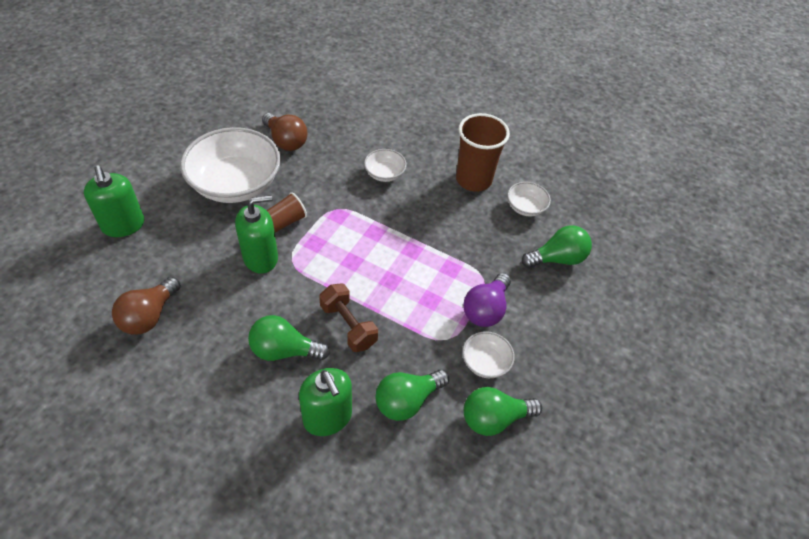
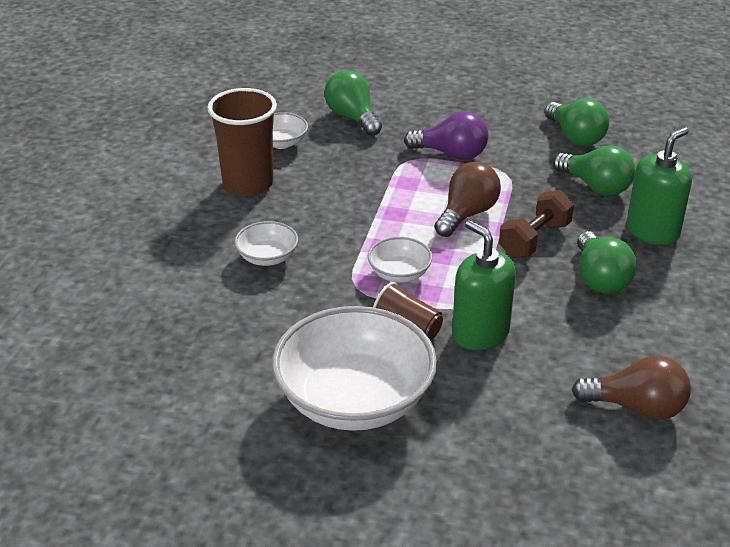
camera: 100 degrees left, 15 degrees down
(123, 225) = (505, 502): green soap dispenser -> none
(286, 141) = (232, 371): brown light bulb -> brown light bulb (467, 214)
(485, 362) = (517, 148): white bowl -> white bowl (399, 273)

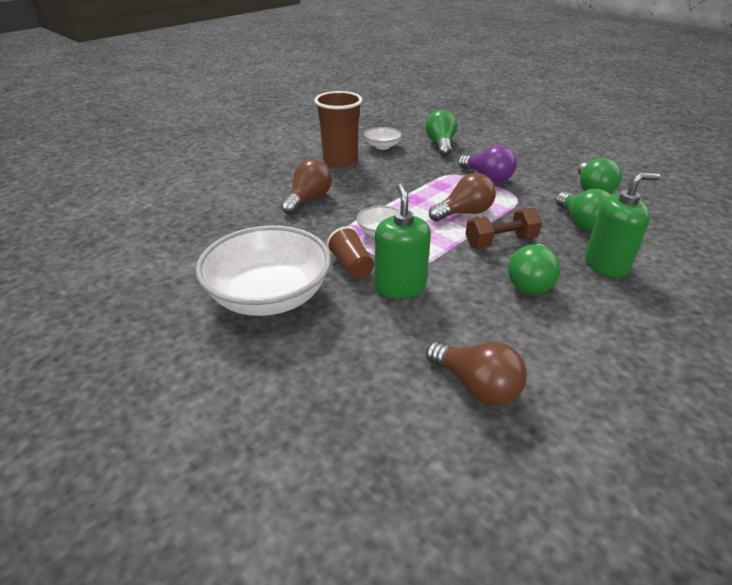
camera: 30 degrees right, 0 degrees up
(267, 257) = (308, 199): white bowl -> brown light bulb

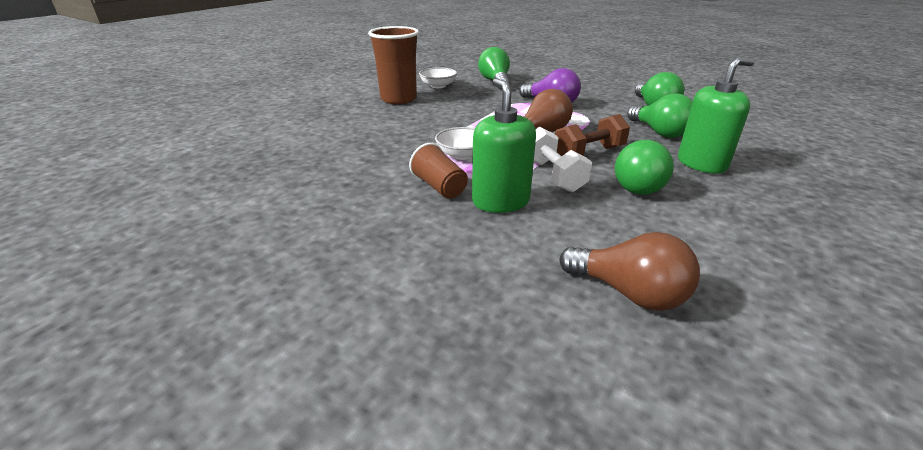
camera: 10 degrees left, 5 degrees down
(269, 296) = (351, 225): white bowl -> none
(308, 199) = (374, 132): brown light bulb -> none
(456, 264) = (553, 175): none -> white dumbbell

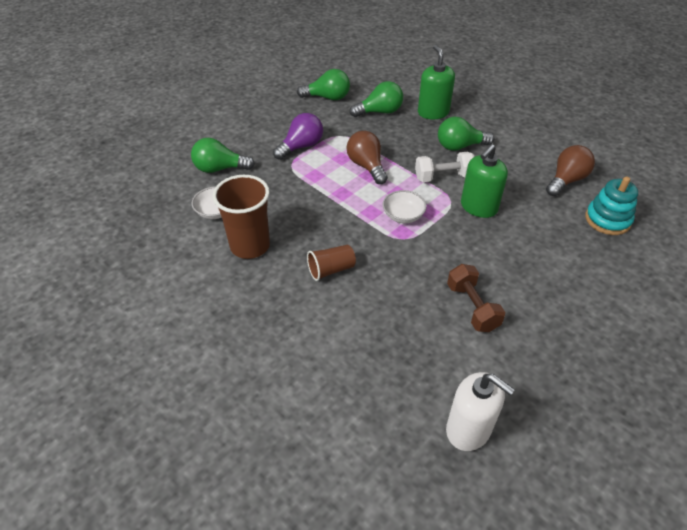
camera: 80 degrees left, 15 degrees up
(135, 200) = (468, 429): none -> white soap dispenser
(439, 187) = (457, 233): brown cup -> brown cup (331, 270)
(500, 201) = (478, 207): green soap dispenser -> green soap dispenser turned 45 degrees counterclockwise
(529, 348) = (607, 220): none -> turquoise stacking toy
(589, 153) = (410, 152): brown dumbbell -> brown dumbbell (472, 307)
(636, 185) = (460, 146): green light bulb -> green light bulb turned 150 degrees clockwise

